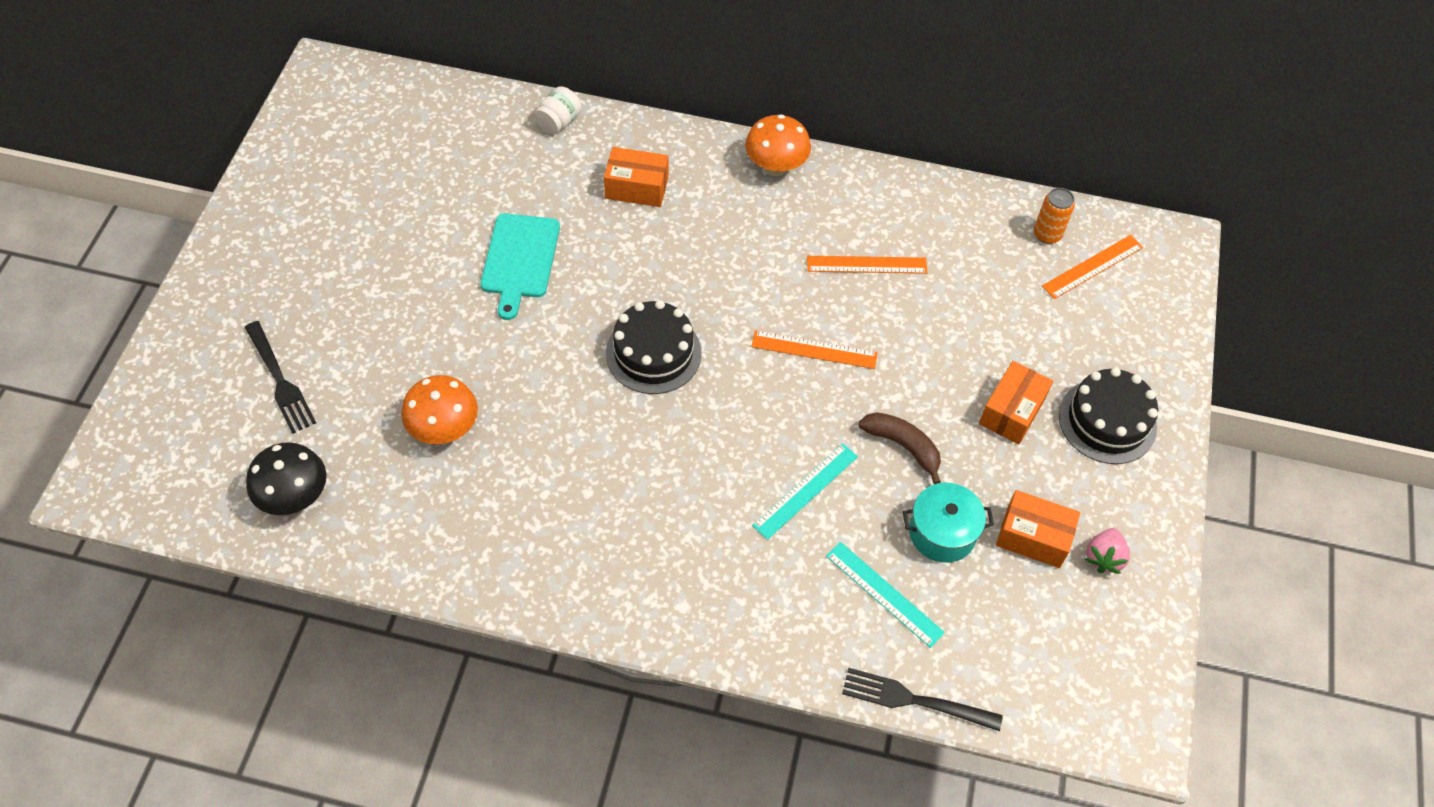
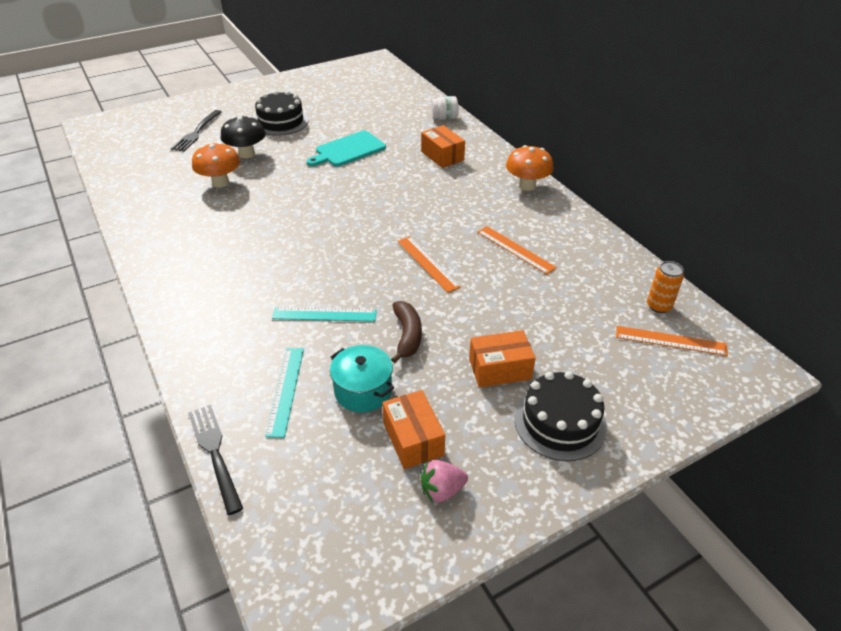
camera: 50 degrees right, 15 degrees down
(295, 497) = (136, 167): black mushroom -> black mushroom (247, 154)
(653, 353) = (347, 214): black cake -> black cake (281, 122)

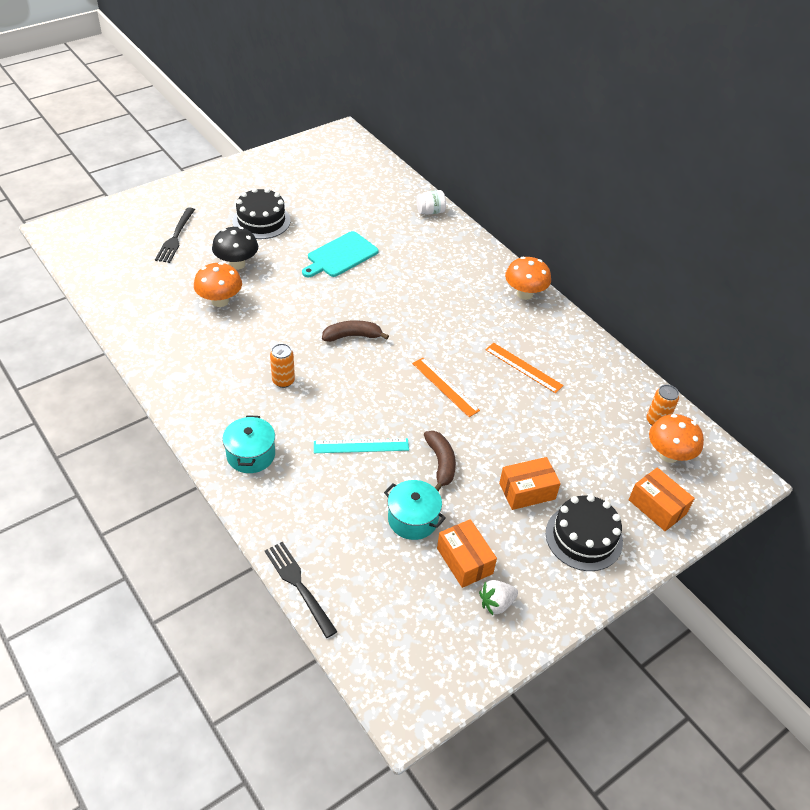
camera: 10 degrees left, 5 degrees up
(205, 317) = (251, 455): none -> turquoise pot
(260, 251) = (283, 381): none -> orange can
(286, 390) = (345, 523): turquoise ruler -> none
(342, 216) = (352, 336): none -> brown banana
(442, 156) = (436, 260): orange box -> orange box (657, 507)
(442, 490) = (496, 603): pink strawberry -> white strawberry
(670, 340) = (668, 455): orange ruler -> orange mushroom

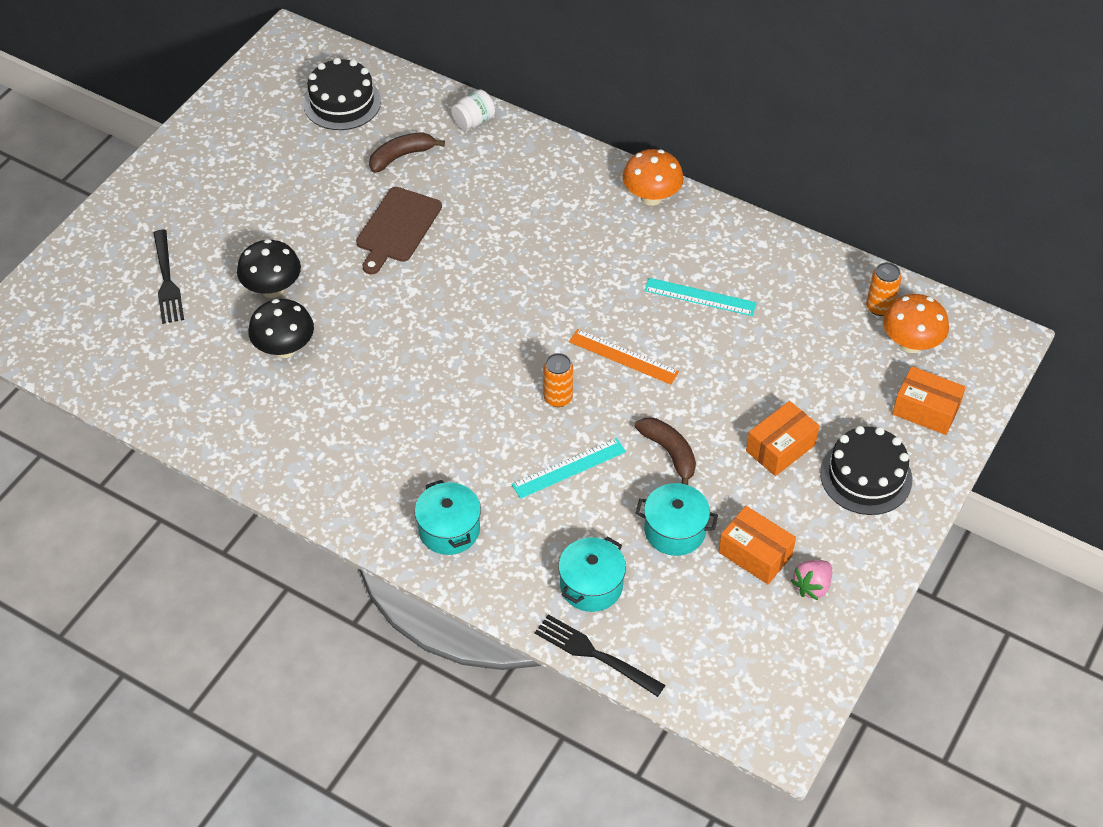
camera: 20 degrees left, 5 degrees up
(220, 301) = (285, 348): orange mushroom -> black mushroom
(261, 221) = (264, 214): black cake -> black cake (342, 102)
(283, 381) = (430, 424): orange can -> orange can (558, 398)
(327, 534) = (591, 585): none -> turquoise pot
(340, 256) = (397, 228): turquoise cutting board -> brown cutting board
(352, 336) = (477, 333): brown banana -> brown banana (401, 156)
(496, 603) = (812, 586): white strawberry -> pink strawberry
(523, 367) = (700, 297): orange ruler -> turquoise ruler

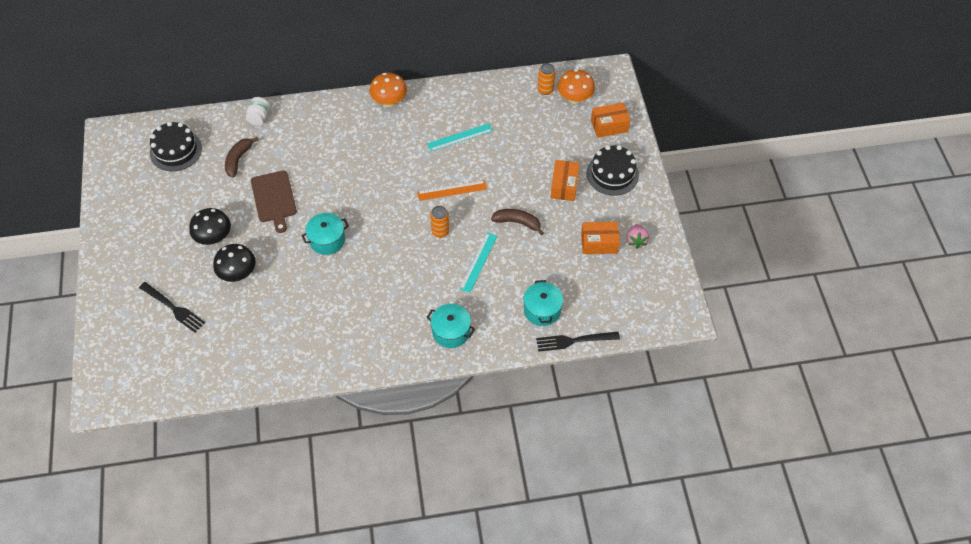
camera: 40 degrees left, 5 degrees up
(285, 348) = (277, 300): black mushroom -> black mushroom (214, 238)
(675, 530) = (554, 257): turquoise pot -> turquoise pot (327, 240)

